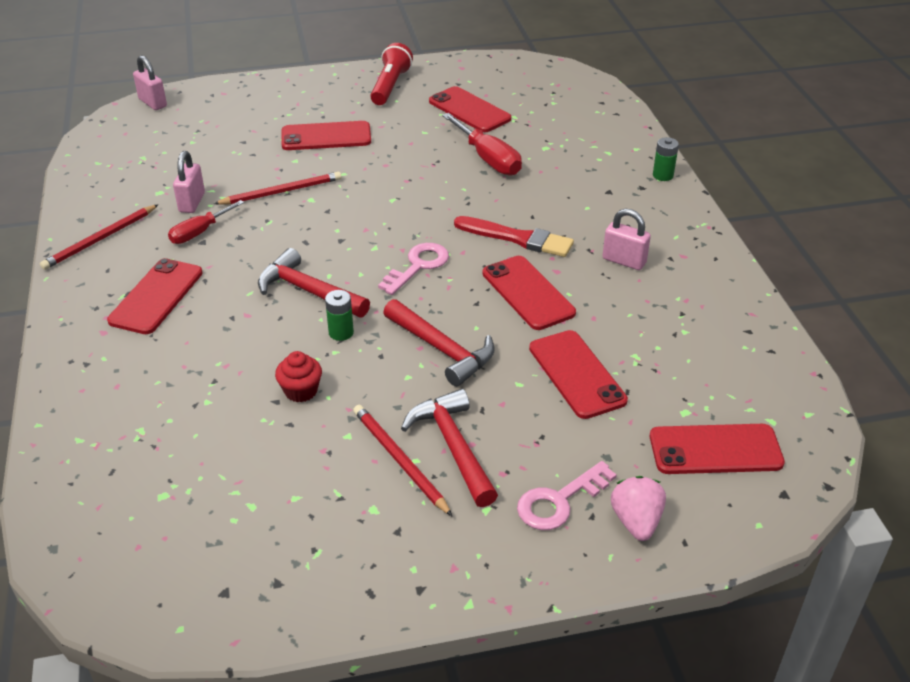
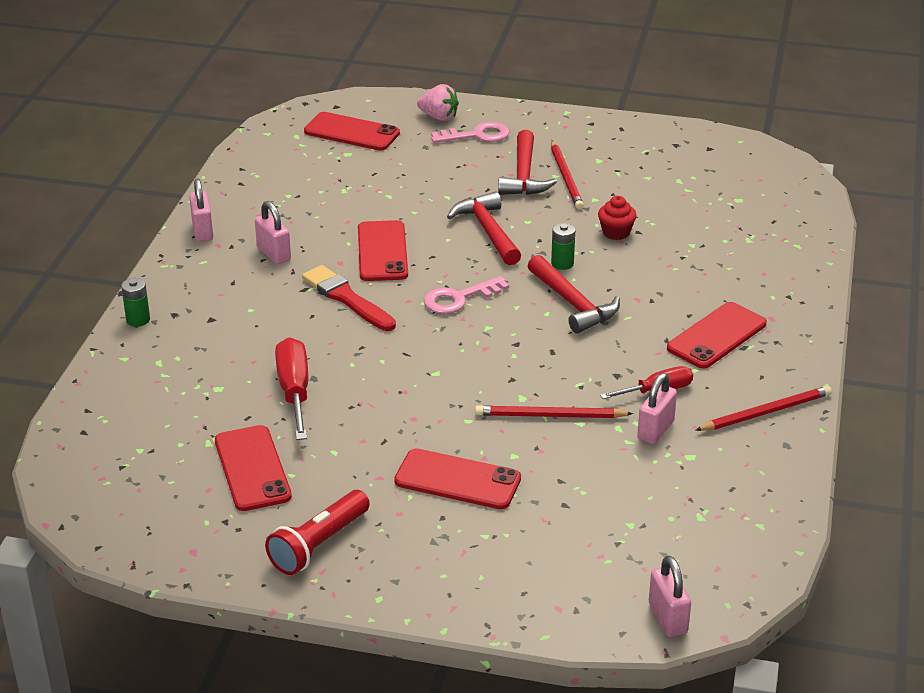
camera: 155 degrees left, 5 degrees down
(576, 374) = (399, 191): red phone -> none
(636, 521) = (439, 117): pink strawberry -> pink strawberry turned 90 degrees counterclockwise
(713, 264) = (202, 231): none -> pink padlock

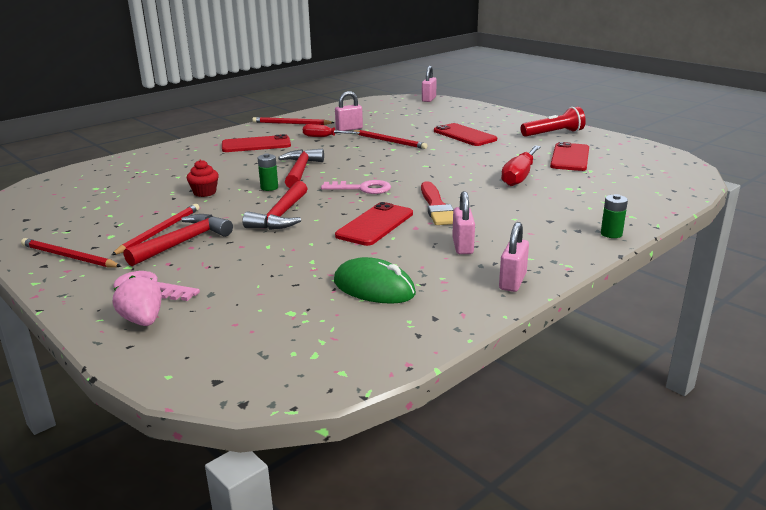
camera: 145 degrees left, 10 degrees down
(309, 190) = (374, 288): none -> green mouse
(351, 132) = (252, 335): red phone -> none
(588, 134) = (69, 257): none -> red pencil

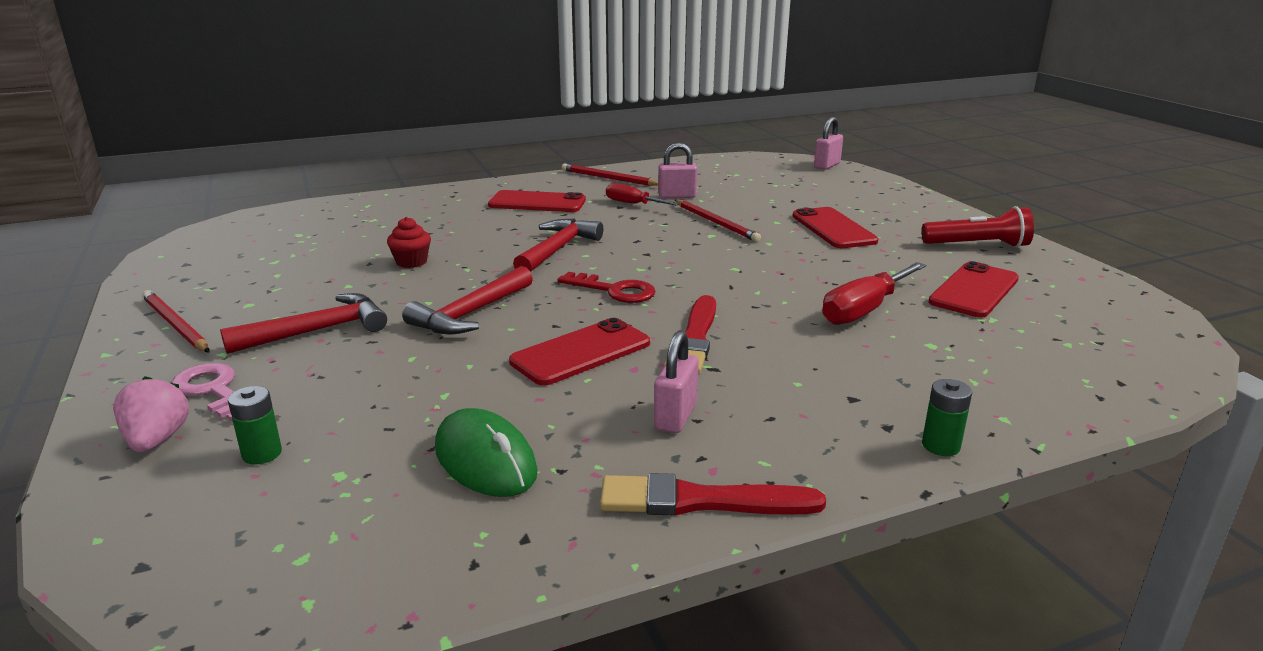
camera: 20 degrees right, 0 degrees up
(160, 231) = (307, 309): red pencil -> none
(269, 187) = (495, 268): green battery -> green battery (262, 454)
(362, 188) = (614, 290): pink key -> red key
(512, 282) = (700, 501): pink padlock -> red brush

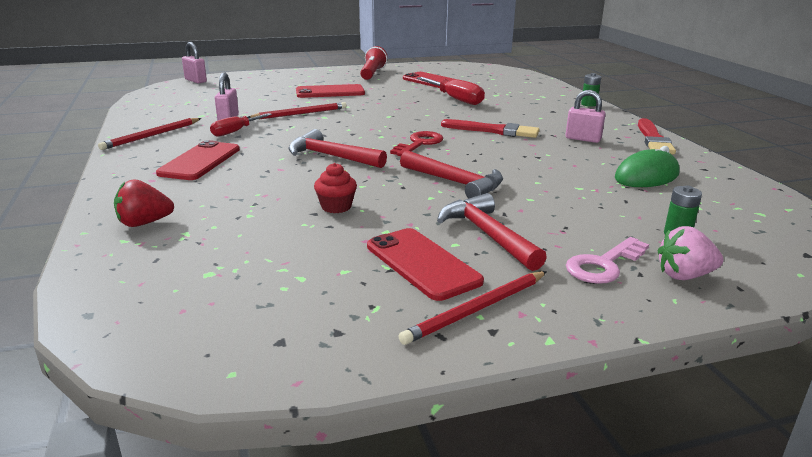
camera: 85 degrees left, 0 degrees up
(396, 206) = (144, 223): none -> red strawberry
(581, 352) = (514, 154): red phone -> red phone (422, 263)

